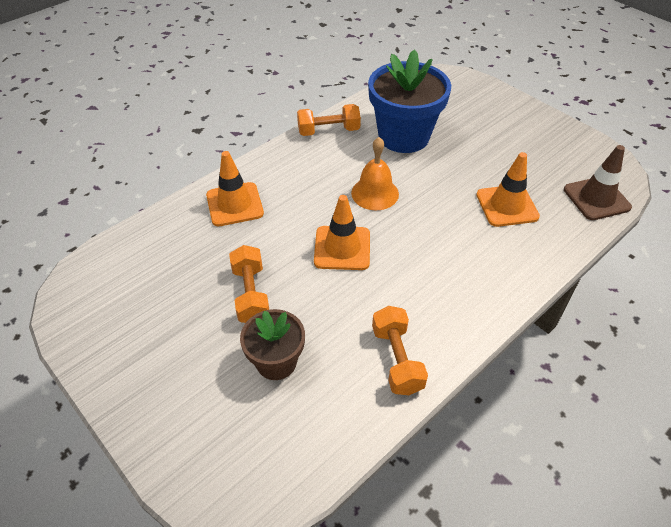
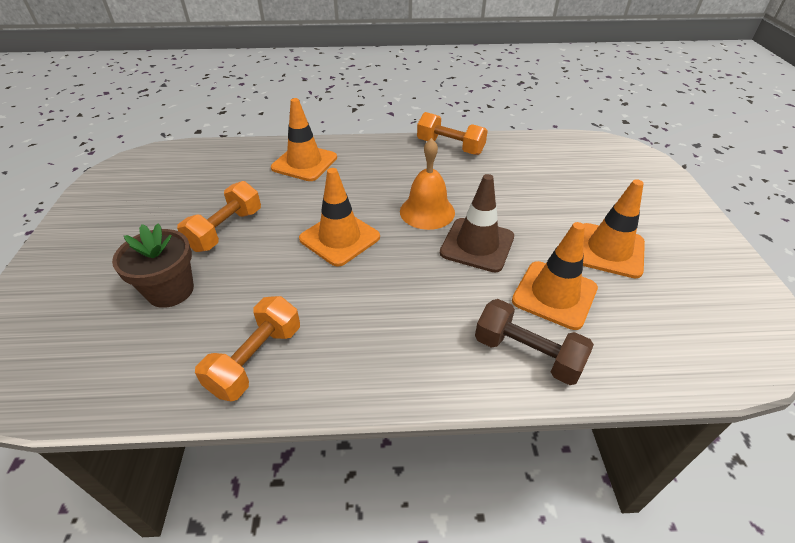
camera: 40 degrees right, 5 degrees down
(403, 136) = (516, 181): blue flower pot -> none
(505, 159) = (608, 250): none -> orange traffic cone
(530, 250) = (527, 354): none -> brown dumbbell
(596, 198) = (691, 353): brown traffic cone -> brown traffic cone (477, 245)

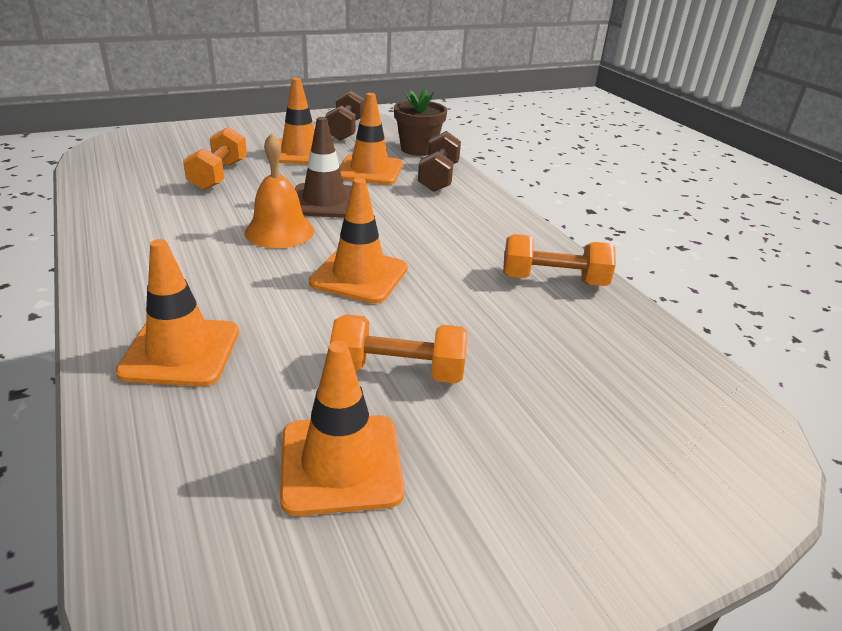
camera: 115 degrees left, 10 degrees down
(170, 290) = (534, 370): brown flower pot -> brown flower pot (418, 149)
(183, 197) = (341, 463): none -> orange traffic cone
(450, 147) = (112, 233): orange dumbbell -> orange dumbbell (219, 175)
(702, 305) = (345, 130): none -> brown dumbbell

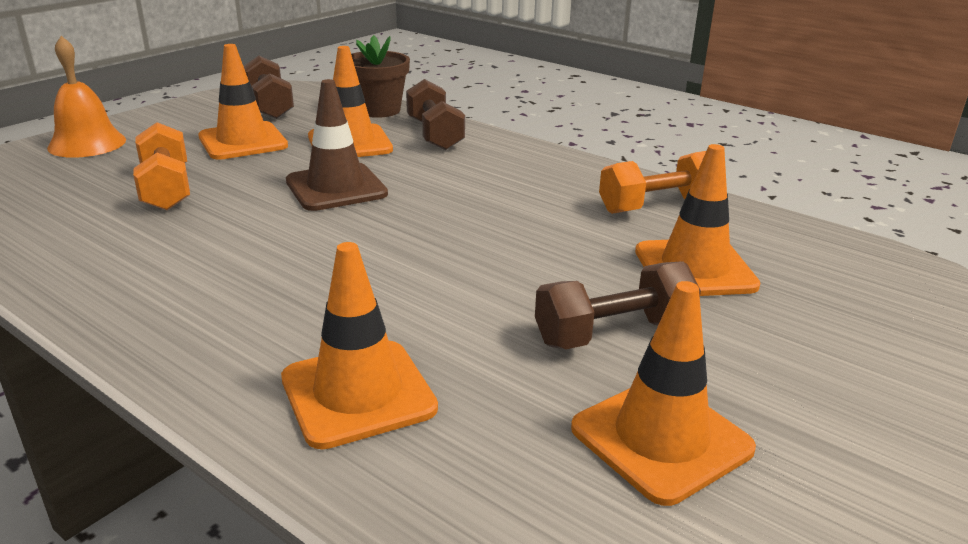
camera: 25 degrees left, 5 degrees down
(279, 231) = (320, 232): orange bell -> orange bell (87, 143)
(359, 275) = (466, 254): orange traffic cone -> orange traffic cone (694, 268)
(398, 371) = (613, 333): orange dumbbell -> brown dumbbell

